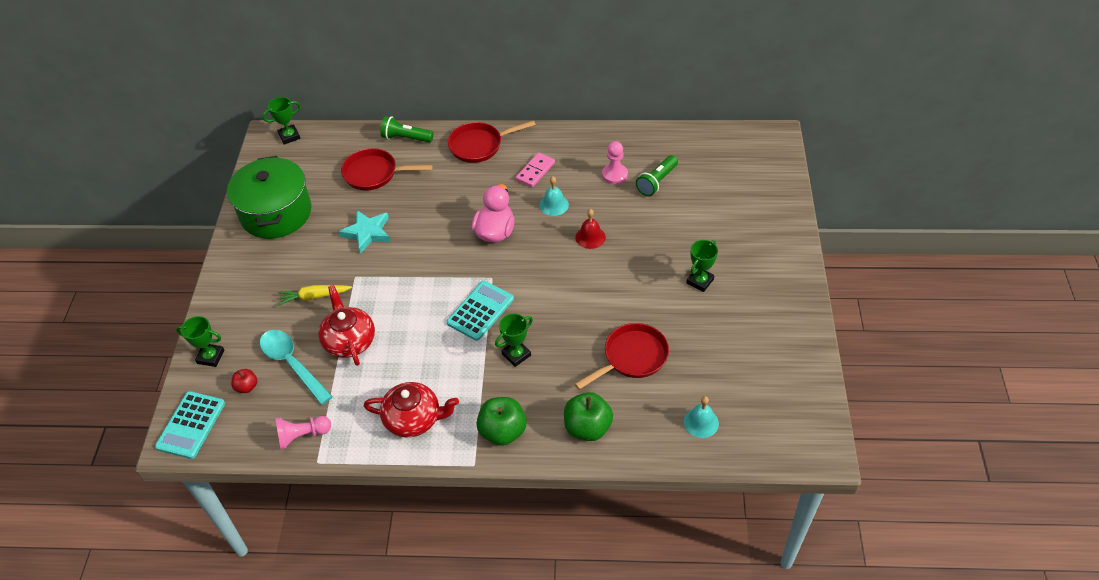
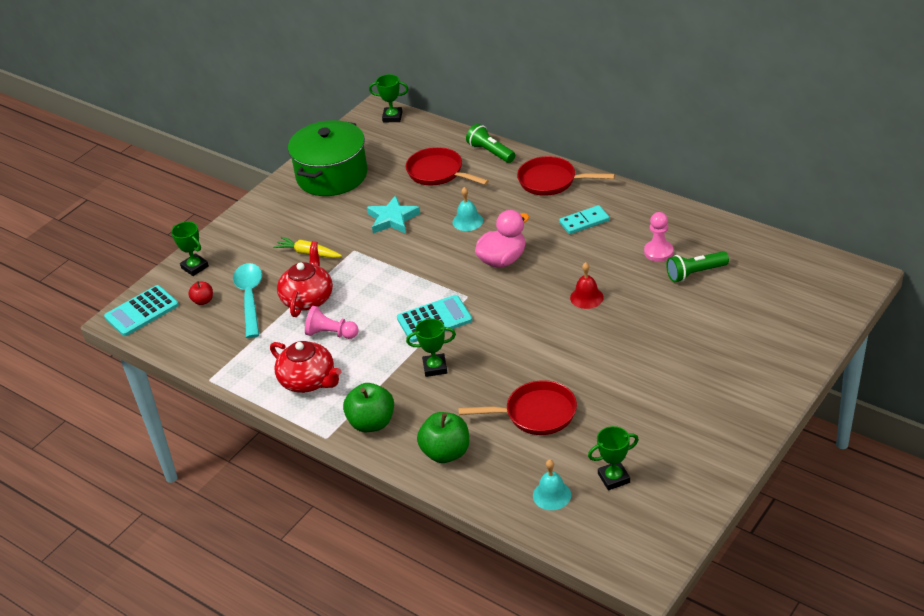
camera: 35 degrees right, 10 degrees down
(302, 436) = (214, 355): pink pawn -> pink pawn (331, 334)
(535, 171) = (584, 222): pink domino -> turquoise domino
(554, 205) = (576, 257): turquoise bell -> turquoise bell (467, 221)
(700, 281) = (659, 376): green trophy -> green trophy (613, 478)

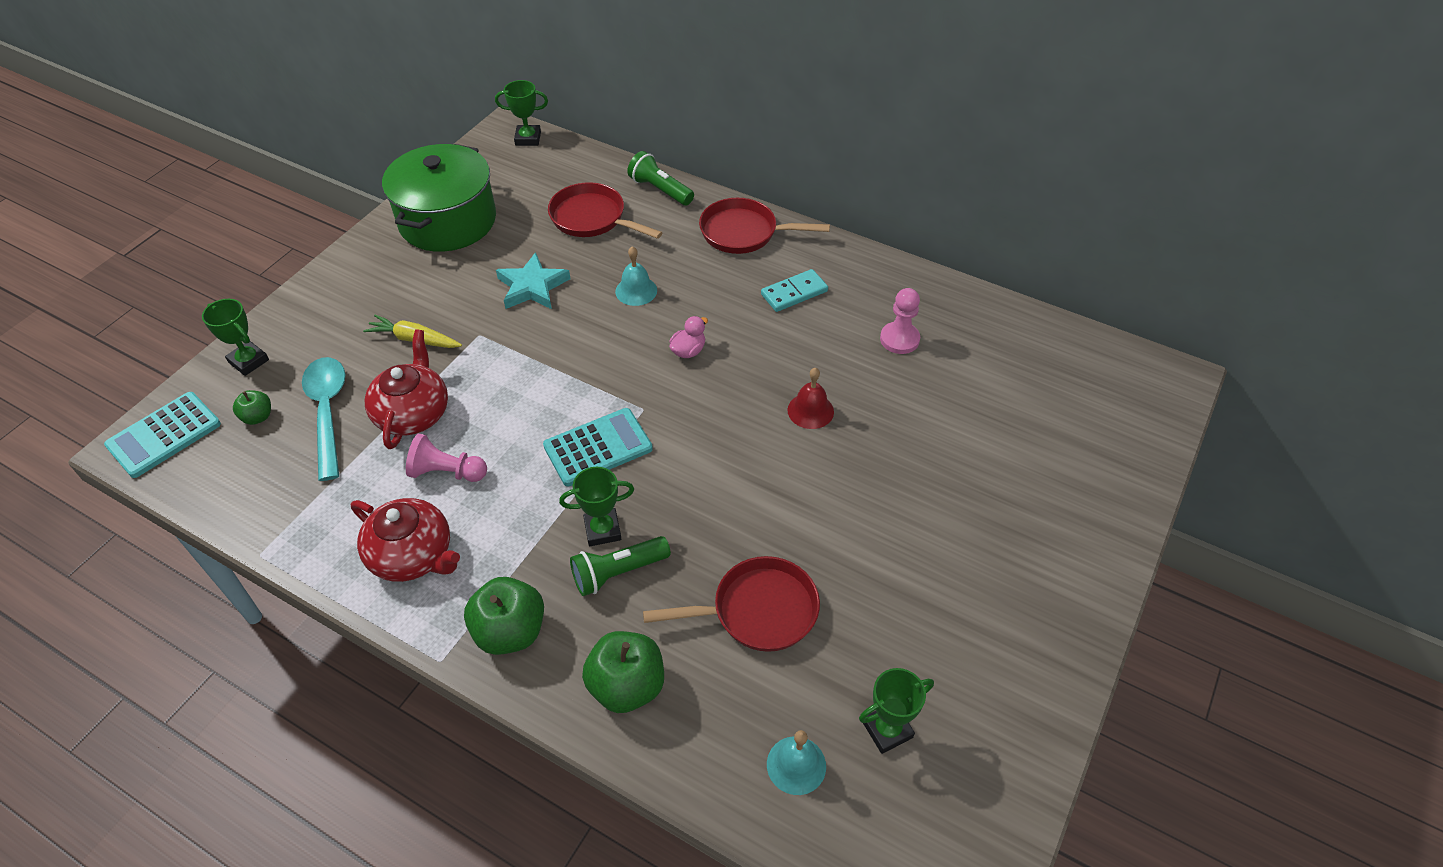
camera: 10 degrees left, 10 degrees up
(203, 301) = (258, 417): red apple -> green apple
(502, 260) = (688, 351): pink duck -> pink duck, size x0.53
(695, 273) = (954, 372): green flashlight -> green flashlight (618, 572)

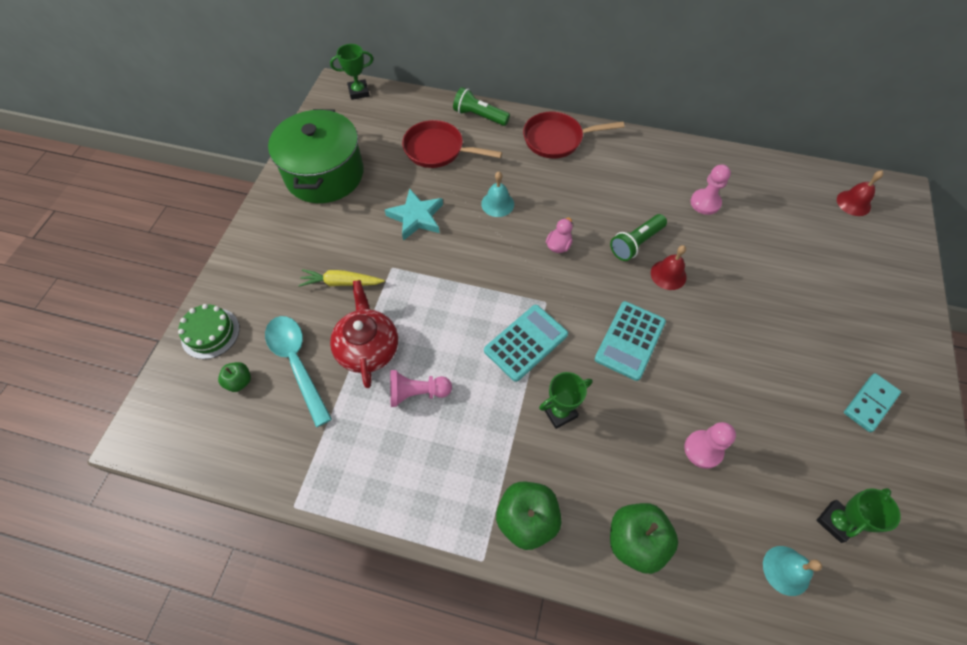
camera: 15 degrees left, 10 degrees up
(164, 435) = (164, 417): turquoise calculator -> turquoise calculator (630, 340)
(248, 361) = (210, 333): green trophy -> green cake
(413, 555) = (421, 473): red teapot -> none
(618, 572) = (587, 445): green flashlight -> green flashlight (636, 243)
(758, 611) = (703, 449): red pan -> pink pawn
(794, 293) = (614, 181): turquoise domino -> turquoise domino (870, 403)
(1102, 378) = (853, 203): none -> red bell

